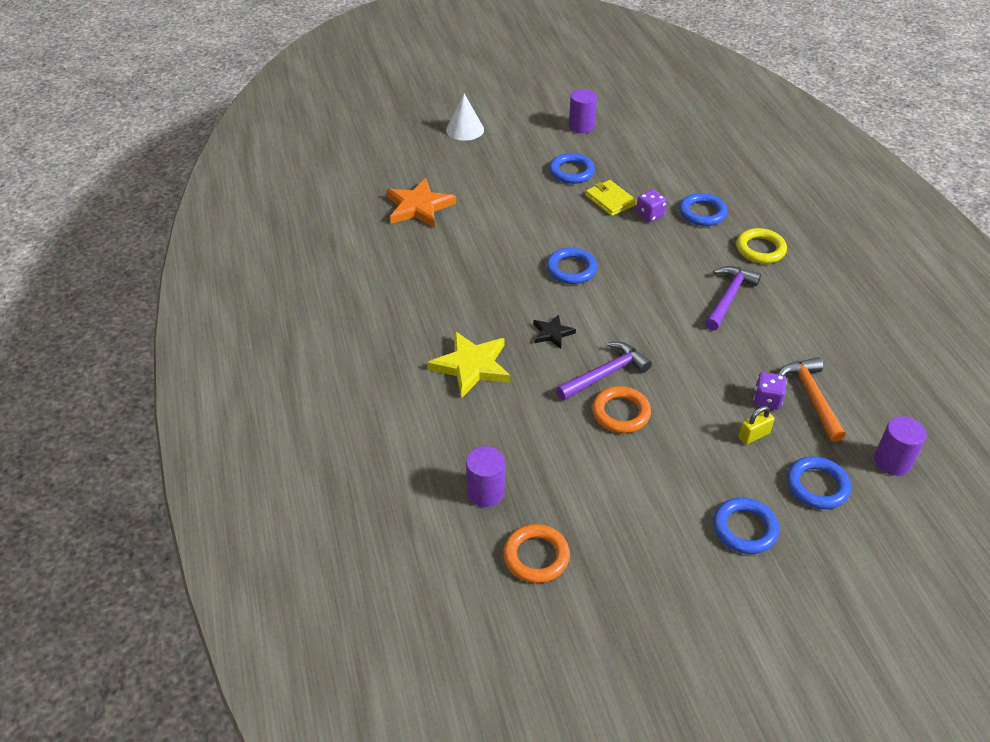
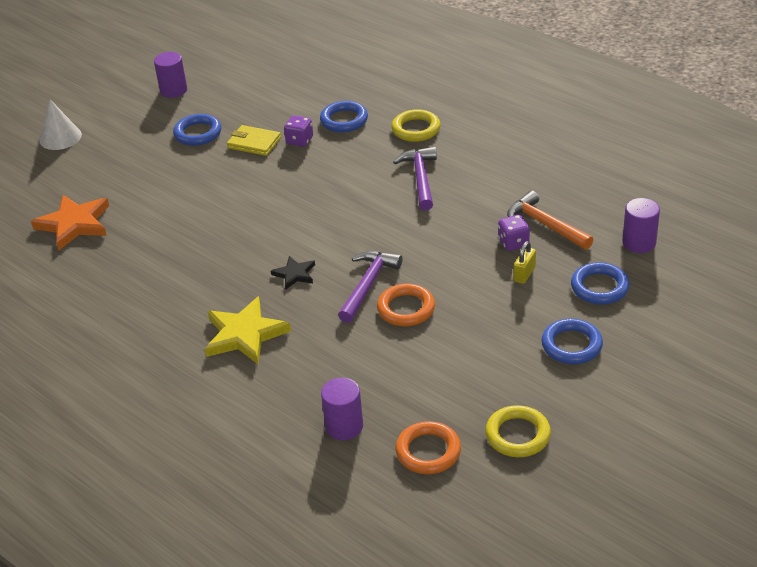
camera: 30 degrees left, 5 degrees down
(571, 269) = (267, 215): blue ring -> none
(626, 588) = (517, 435): none -> yellow ring

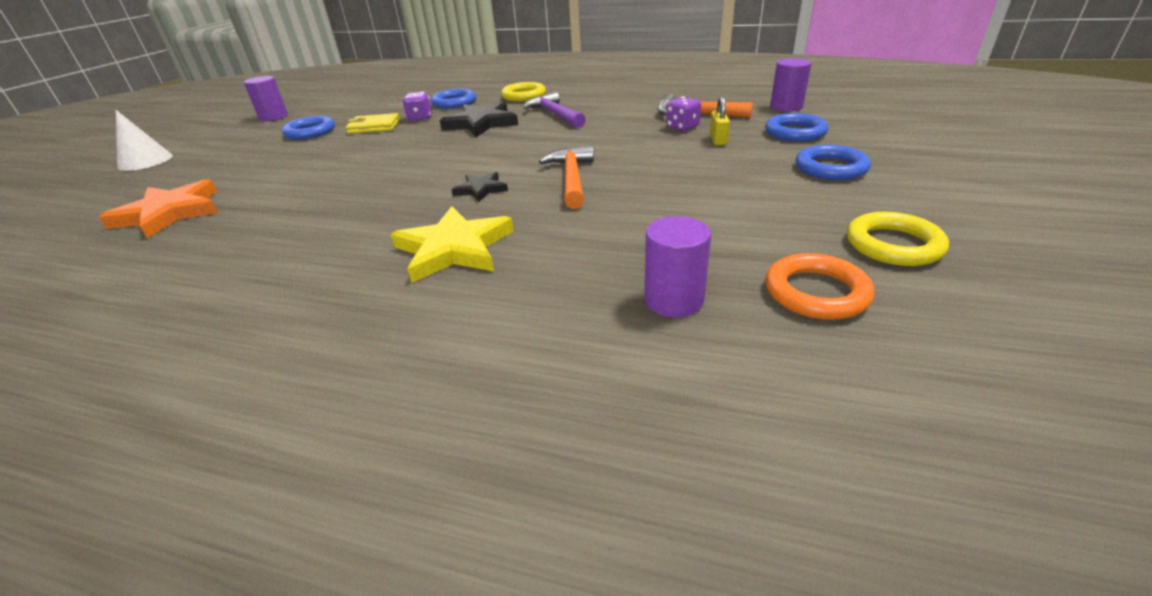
camera: 25 degrees left, 5 degrees down
(347, 171) = (481, 123): none -> black star
(368, 285) = (571, 179): purple hammer -> orange hammer
(406, 309) = (631, 184): orange ring -> none

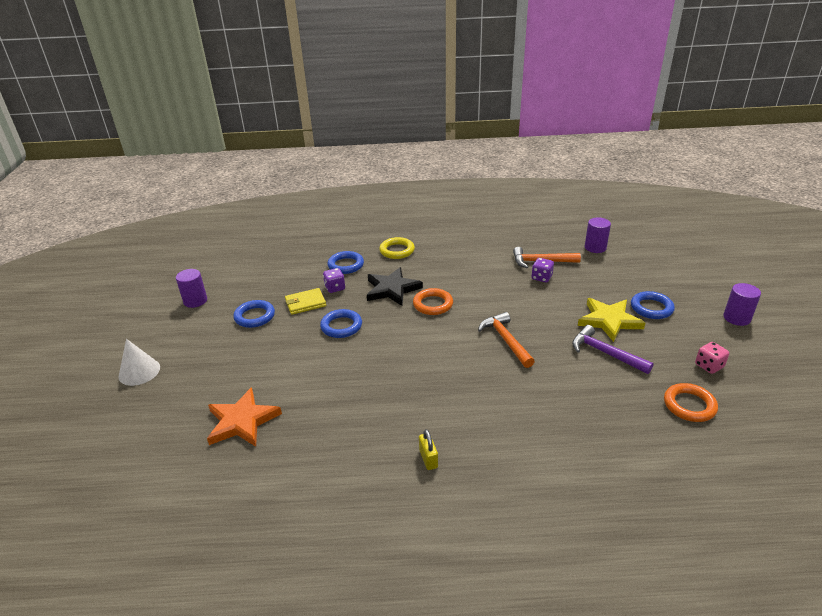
camera: 20 degrees left, 0 degrees up
(454, 248) = (482, 413): yellow star -> yellow star (609, 321)
(481, 189) = (454, 360): black star -> none
(514, 139) = (433, 304): none -> orange ring
(555, 114) = (441, 272): purple hammer -> purple hammer (605, 353)
(673, 300) = (628, 424): purple cylinder -> purple cylinder (736, 318)
(718, 140) = (572, 289): yellow padlock -> yellow padlock (428, 459)
(795, 132) = (614, 275): blue ring -> blue ring (341, 326)
(893, 245) = (709, 366): yellow ring -> pink dice

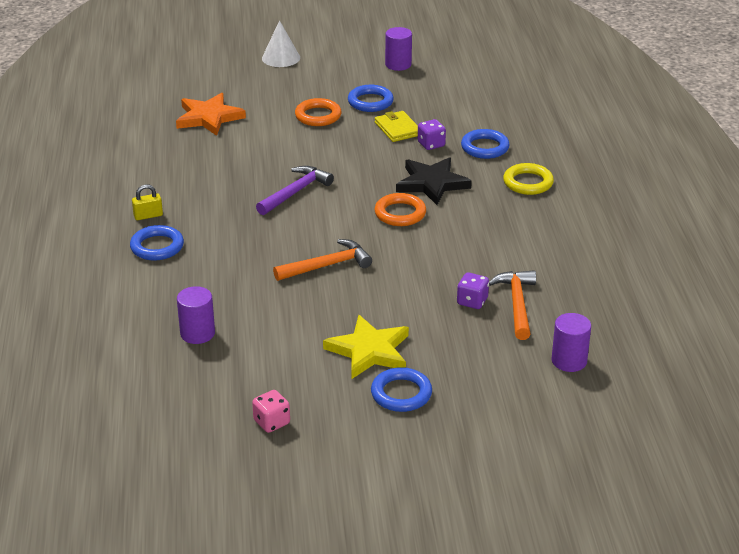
camera: 85 degrees right, 0 degrees up
(341, 326) = (353, 155): blue ring -> blue ring (157, 247)
(605, 353) = (300, 339): purple hammer -> purple hammer (295, 192)
(689, 405) = (201, 391): orange ring -> orange ring (318, 116)
(736, 318) = (379, 474): purple cylinder -> purple cylinder (197, 333)

